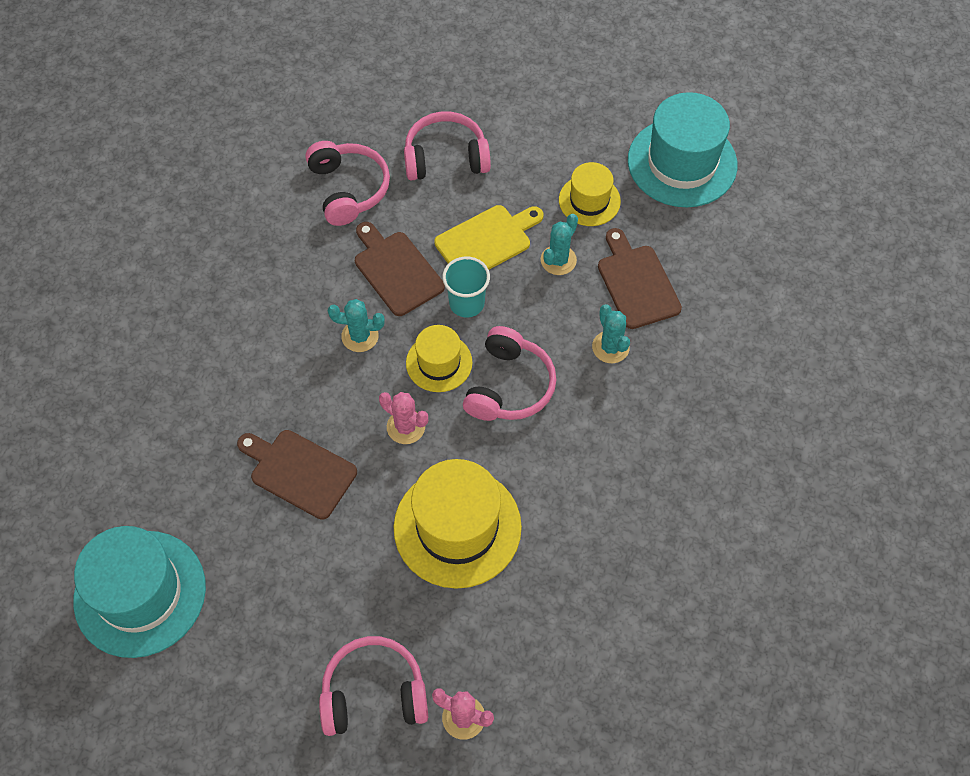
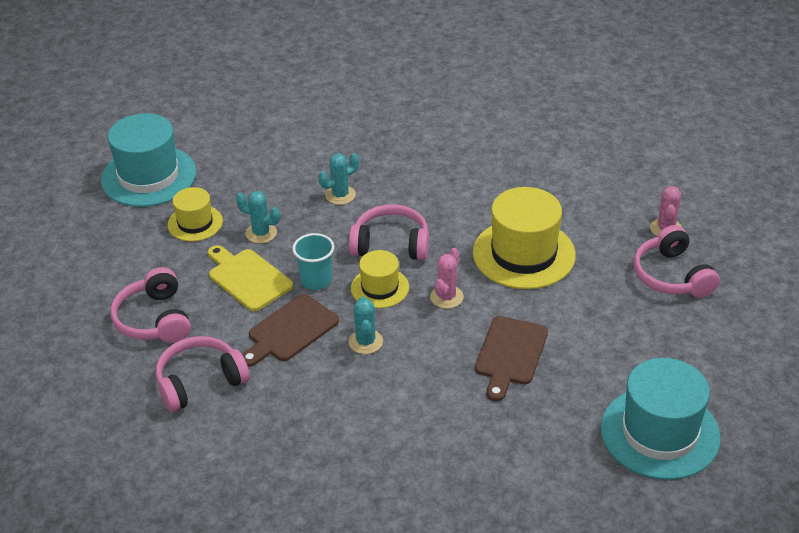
camera: 100 degrees left, 20 degrees down
(636, 283) = (276, 188): brown cutting board -> none

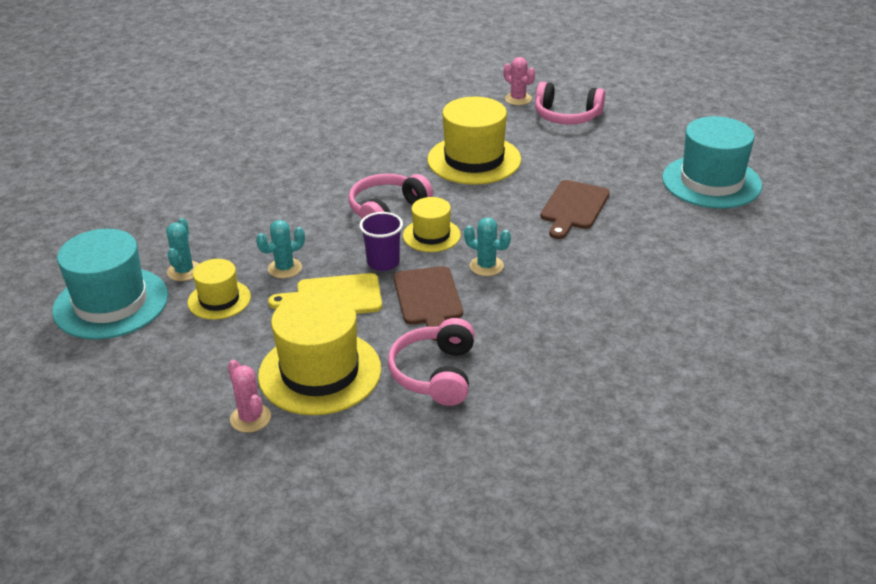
camera: 55 degrees left, 5 degrees down
(154, 319) = (320, 372): pink headphones -> yellow hat
(316, 280) = (383, 262): turquoise cup -> purple cup
(340, 195) = (294, 211): turquoise cactus -> turquoise cactus (184, 271)
(446, 297) = (480, 209): pink cactus -> pink cactus (250, 418)
(510, 354) = (573, 207): brown cutting board -> brown cutting board turned 60 degrees clockwise

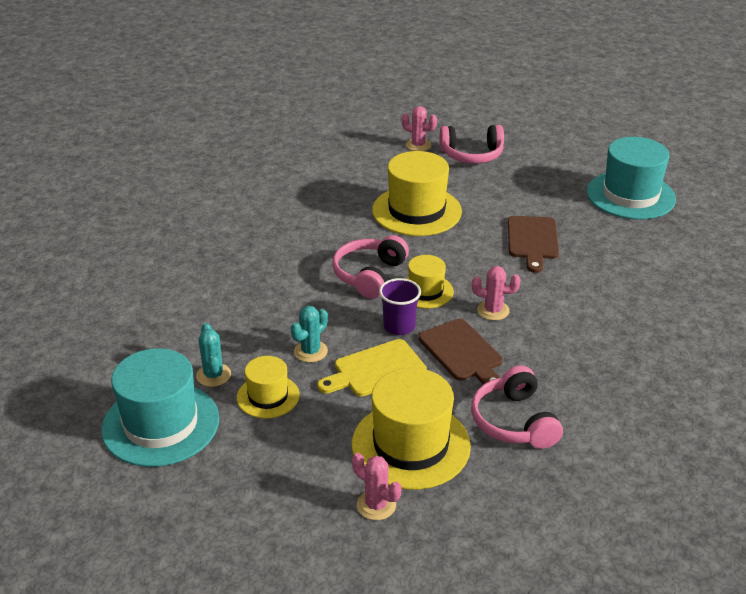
camera: 20 degrees left, 0 degrees up
(486, 266) = (493, 310): turquoise cactus -> pink cactus

